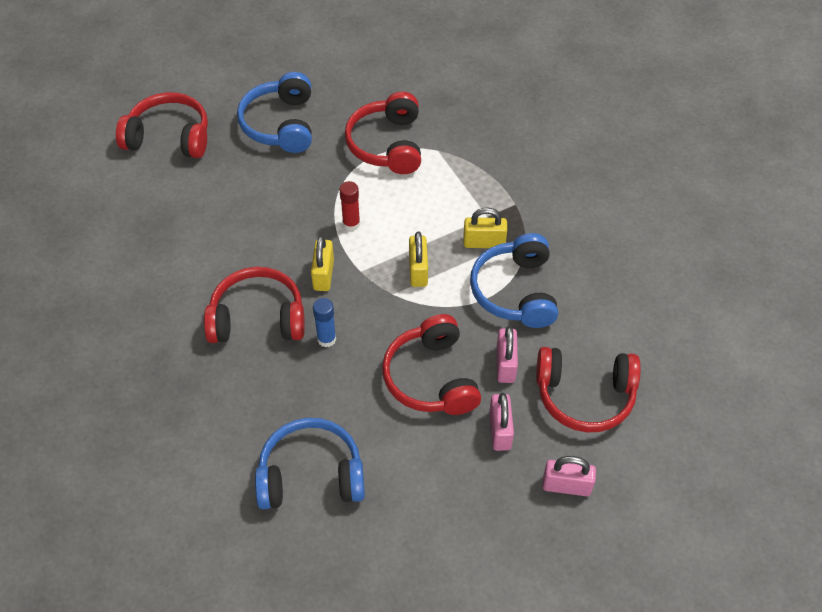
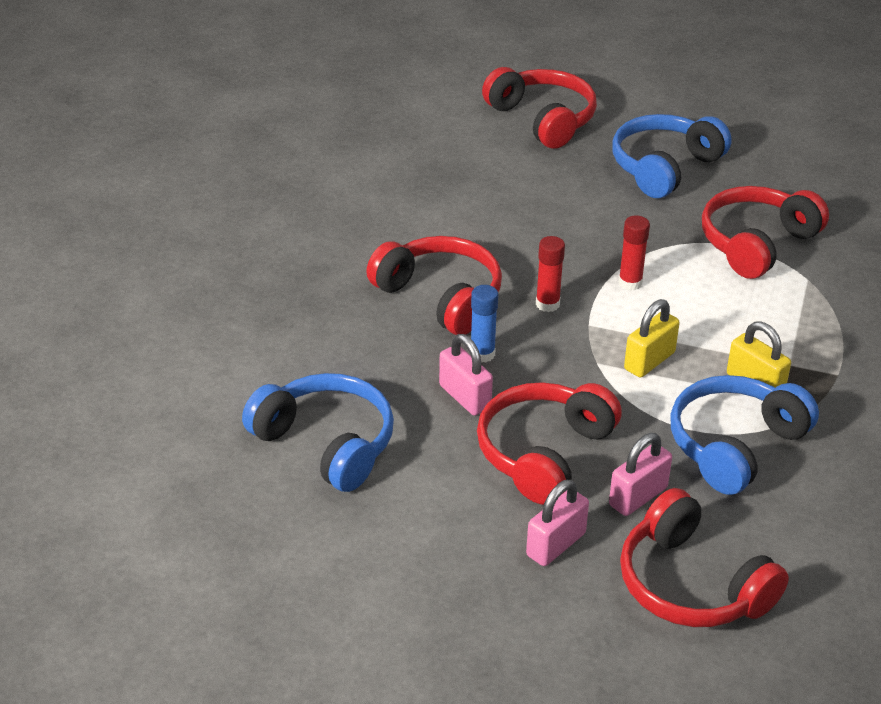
camera: 45 degrees right, 15 degrees down
(323, 275) = (547, 304): yellow padlock -> red glue stick
(566, 486) = (563, 642): pink padlock -> pink padlock (465, 397)

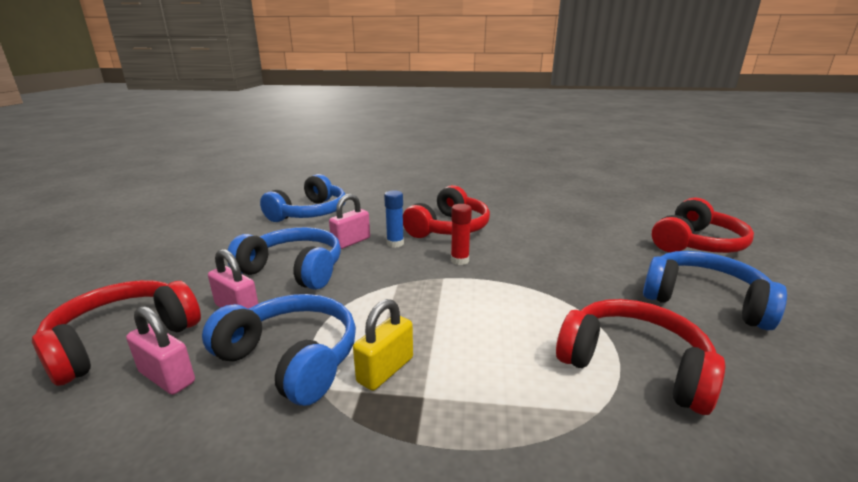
camera: 80 degrees right, 15 degrees down
(544, 453) = (294, 270): red headphones -> blue headphones
(556, 545) = (200, 280): pink padlock -> pink padlock (167, 377)
(630, 283) = (508, 292): red glue stick -> none
(649, 361) = (405, 306): yellow padlock -> none

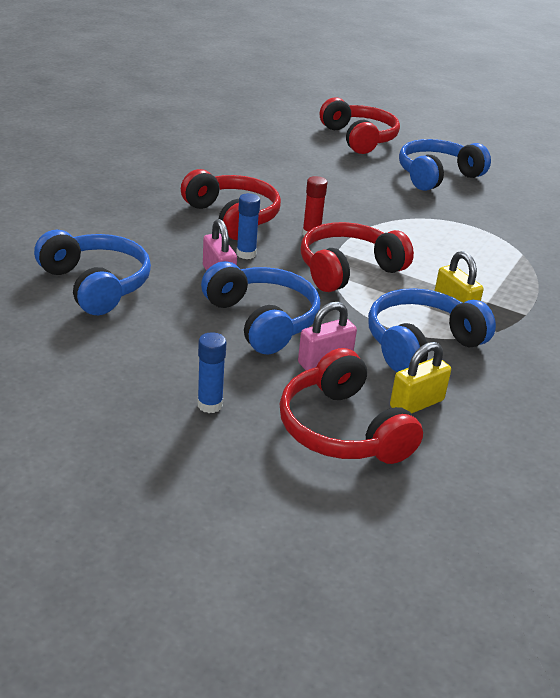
camera: 70 degrees left, 10 degrees up
(164, 276) = (210, 405): none -> blue glue stick
(167, 377) = (416, 403): pink padlock -> yellow padlock
(294, 270) = (262, 320): blue headphones -> blue headphones turned 105 degrees clockwise
(633, 365) = (490, 227): red headphones -> red headphones (348, 270)

